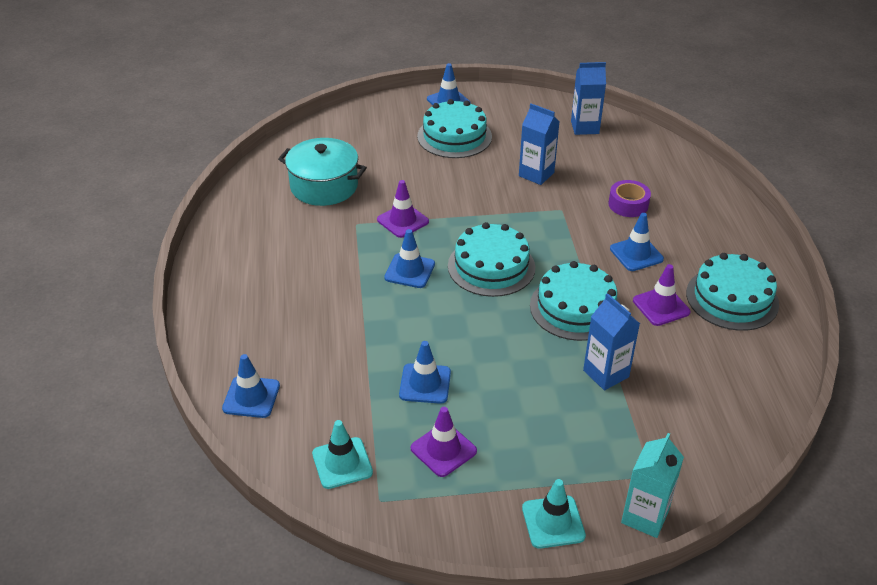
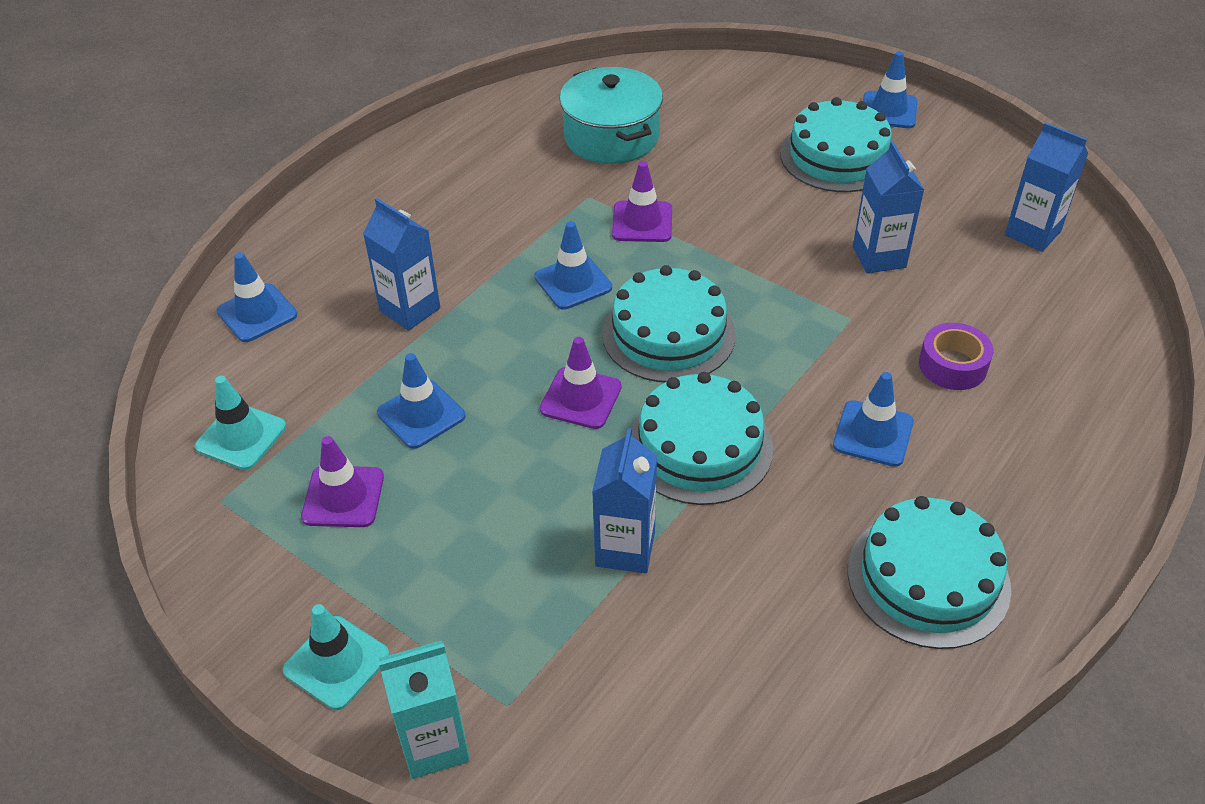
camera: 45 degrees right, 5 degrees up
(341, 338) = (410, 309): none -> blue carton
(661, 306) = (811, 520): purple traffic cone -> purple traffic cone (581, 398)

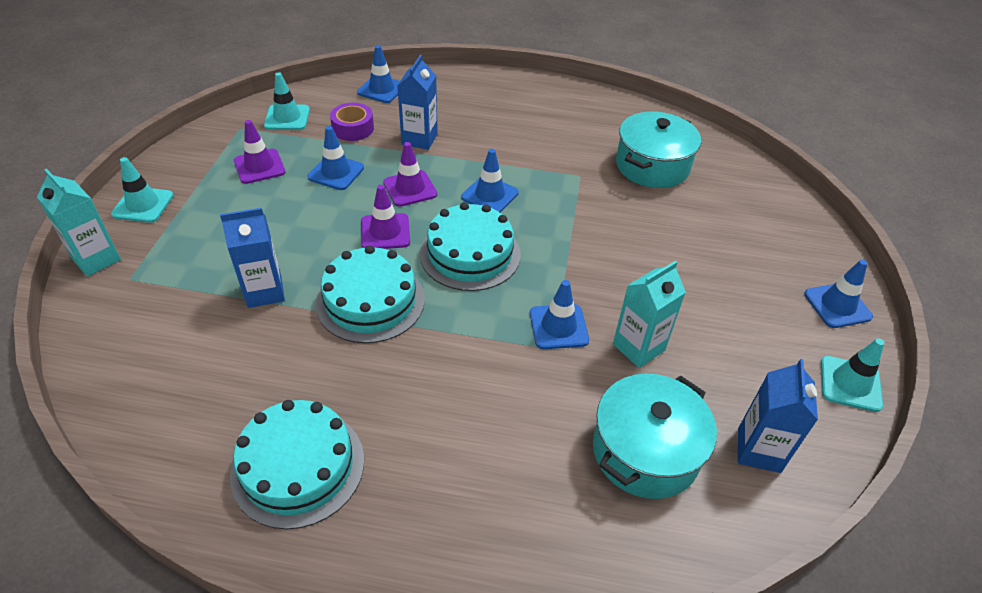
camera: 60 degrees right, 0 degrees up
(642, 222) = (574, 207): purple traffic cone -> purple traffic cone (410, 188)
(837, 156) = (743, 289): turquoise cake -> none
(873, 434) = (433, 394): blue traffic cone -> blue traffic cone (558, 327)
(879, 257) = (638, 347): blue carton -> turquoise carton
(952, 365) = (540, 428): purple tape -> purple tape (353, 128)
(982, 147) = (850, 384): none -> turquoise traffic cone
(1007, 303) = (645, 451): none -> turquoise pot

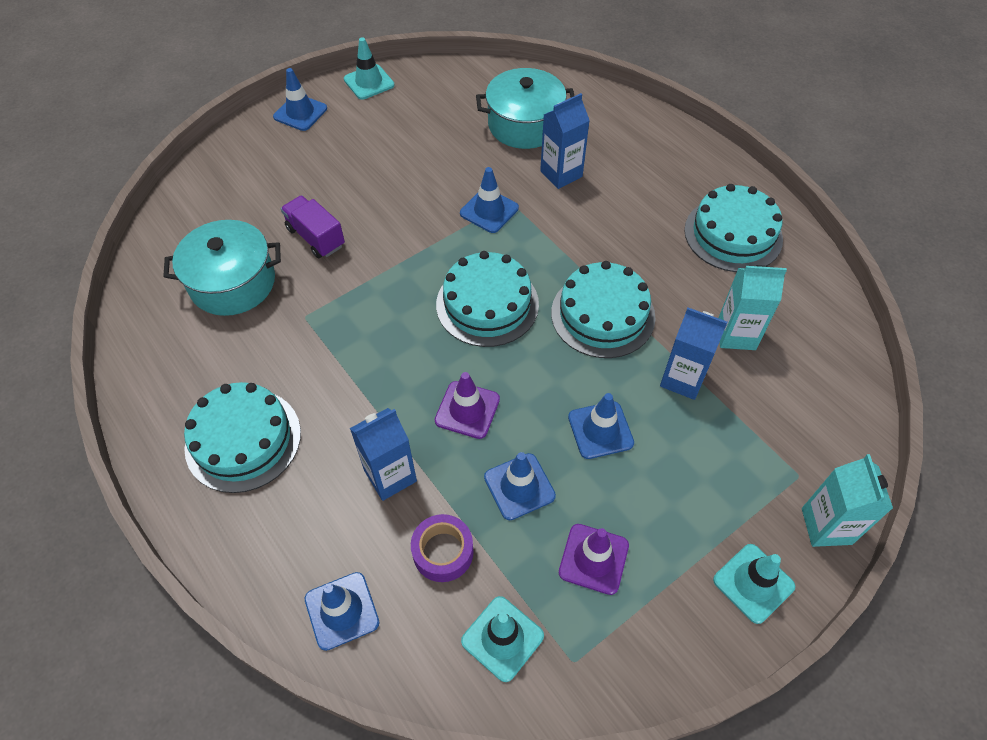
camera: 135 degrees left, 10 degrees up
(385, 232) = (535, 373): purple traffic cone -> none
(490, 195) = (406, 350): blue traffic cone -> blue traffic cone (600, 430)
(520, 111) = (243, 440): none -> turquoise cake
(638, 347) = (455, 168): turquoise carton -> turquoise carton (736, 334)
(651, 221) = (316, 237): none -> purple truck
(758, 450) = (465, 91): blue carton -> blue carton (561, 174)

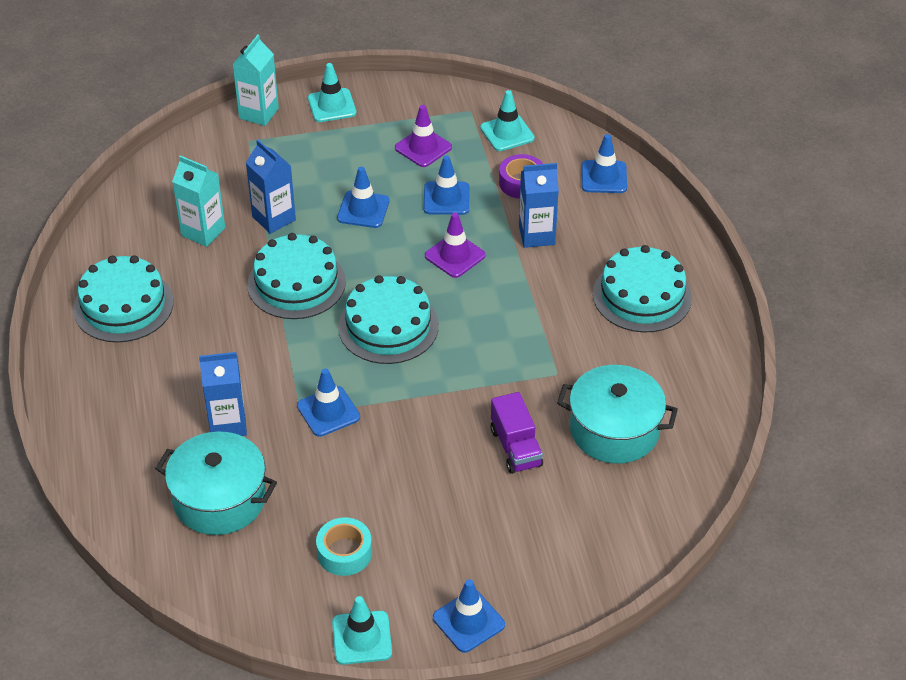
camera: 155 degrees left, 10 degrees down
(411, 123) = (344, 553): none -> turquoise tape

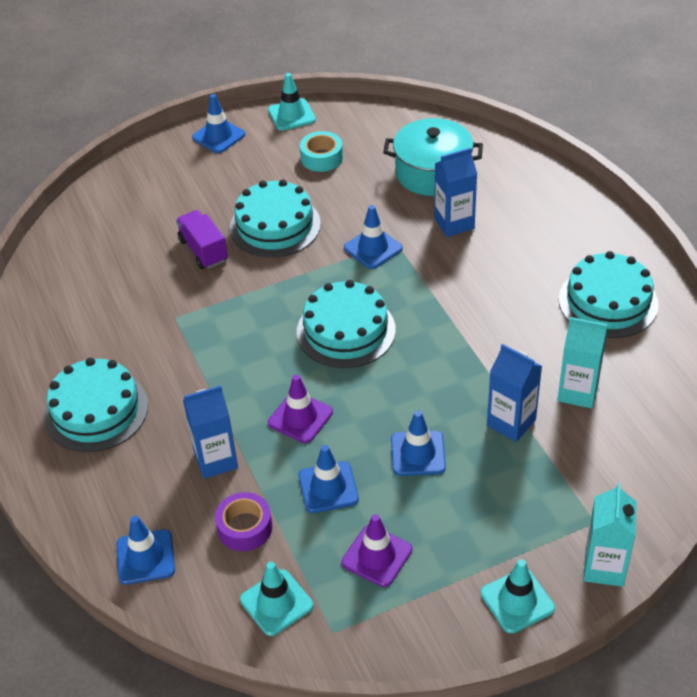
camera: 170 degrees right, 0 degrees up
(296, 283) = (453, 355): turquoise cake -> turquoise cake (275, 226)
(614, 430) = (119, 279): turquoise pot -> none

